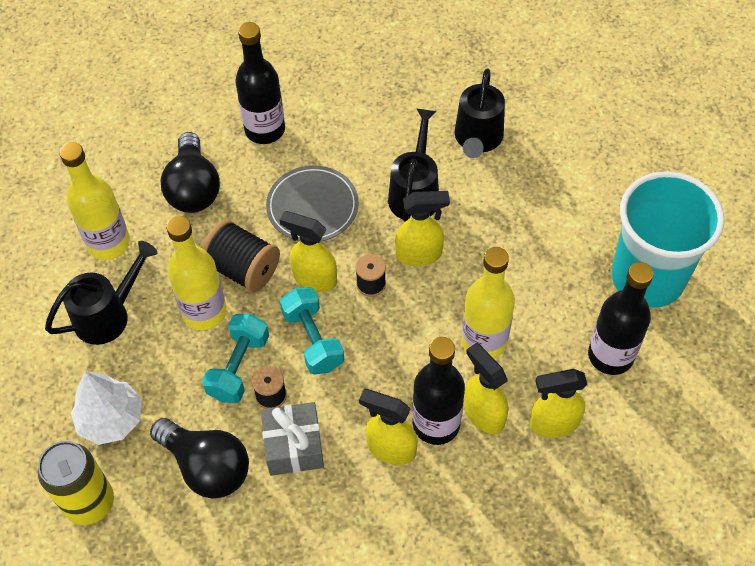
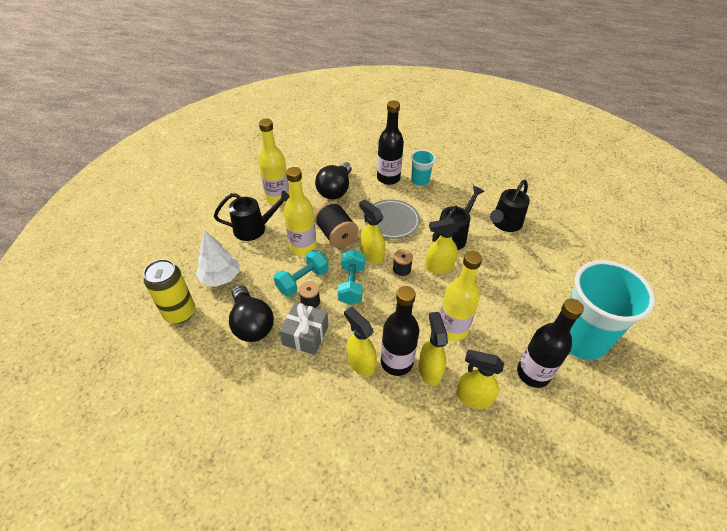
camera: 25 degrees right, 10 degrees down
(316, 113) = (420, 180): none -> turquoise cup
(419, 254) = (438, 267): yellow spray bottle -> yellow spray bottle turned 150 degrees clockwise

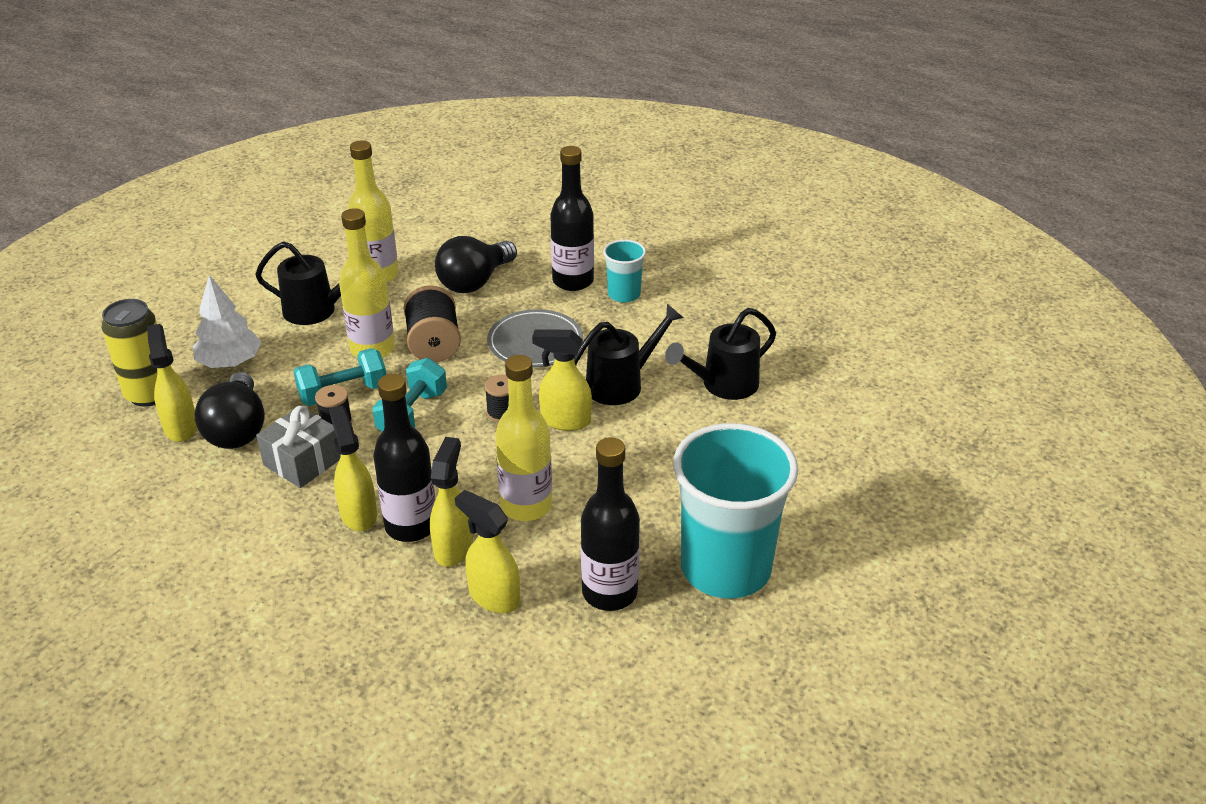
camera: 20 degrees right, 10 degrees down
(371, 254) = (470, 381): yellow spray bottle -> yellow spray bottle (181, 427)

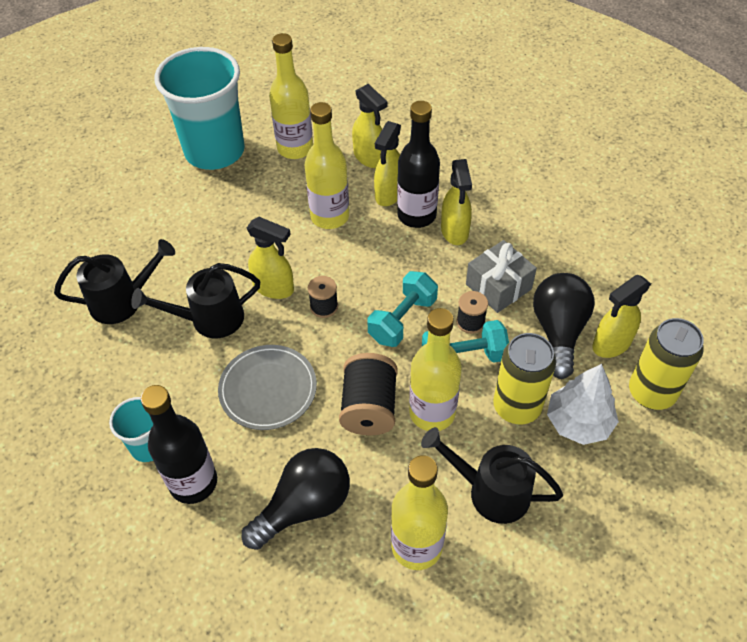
camera: 165 degrees left, 15 degrees up
(181, 427) = (611, 344): yellow spray bottle -> yellow spray bottle turned 60 degrees clockwise
(289, 365) = (516, 407): none -> yellow can
(609, 592) = (295, 148): black bottle -> yellow bottle

